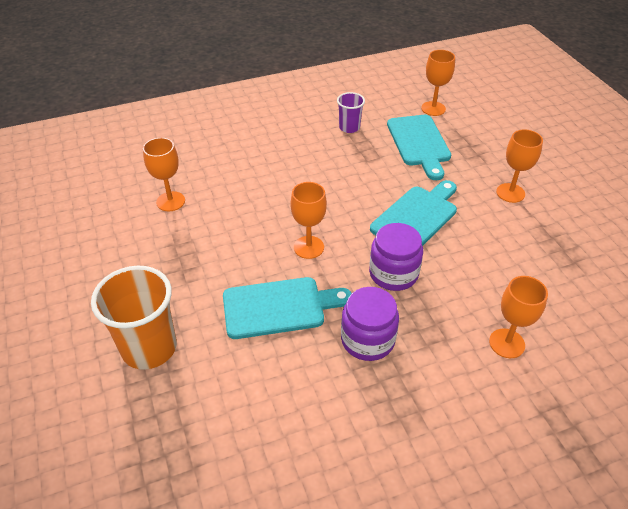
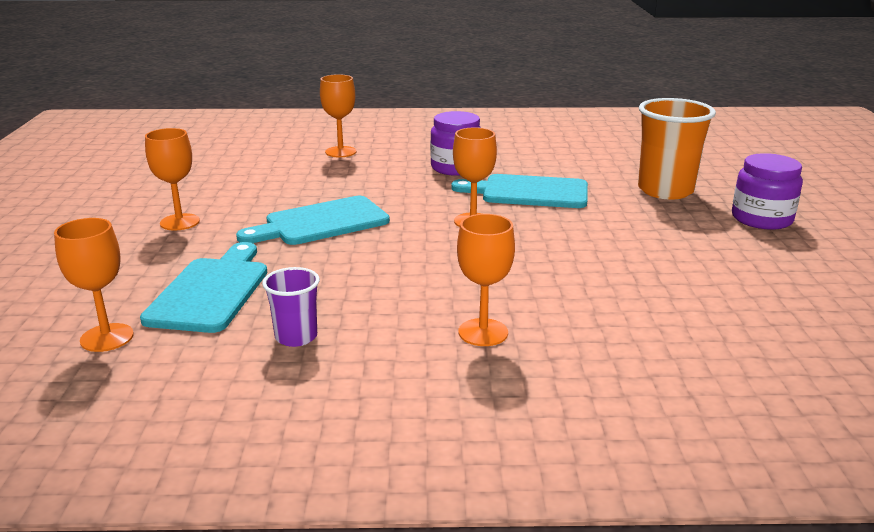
camera: 160 degrees left, 20 degrees down
(170, 201) = (653, 291): orange goblet -> orange goblet (483, 332)
(393, 273) = (395, 193): purple jar -> purple jar (761, 219)

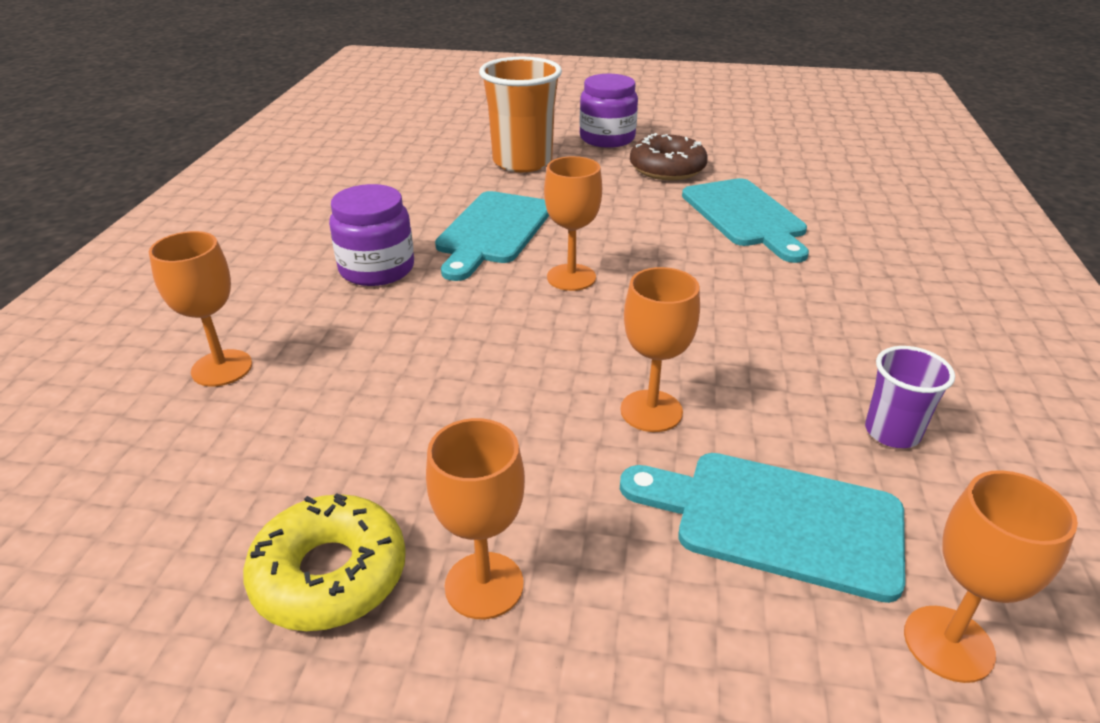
camera: 80 degrees left, 10 degrees up
(193, 193) = (330, 574): none -> yellow donut
(321, 222) = (539, 401): turquoise cutting board -> turquoise cutting board (745, 216)
(483, 332) = (850, 303): orange goblet -> orange goblet (651, 411)
(714, 248) = (667, 168): none -> brown donut

